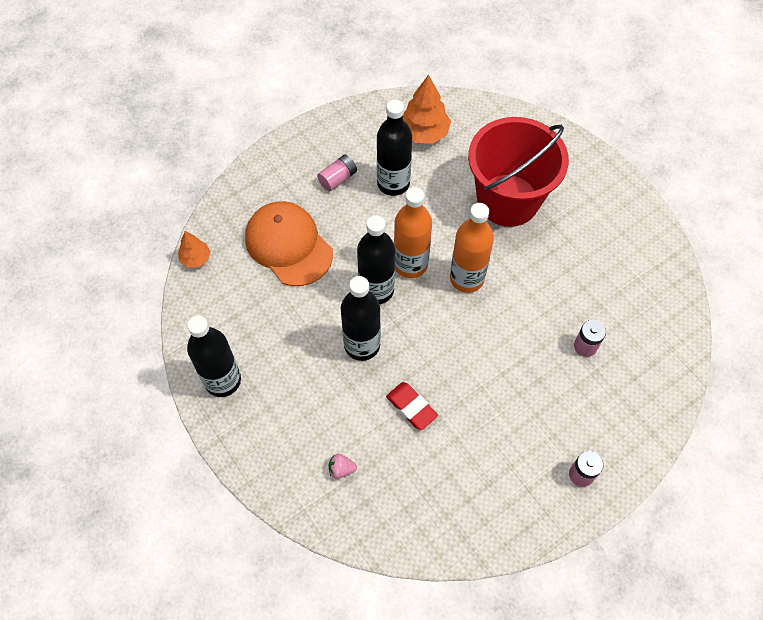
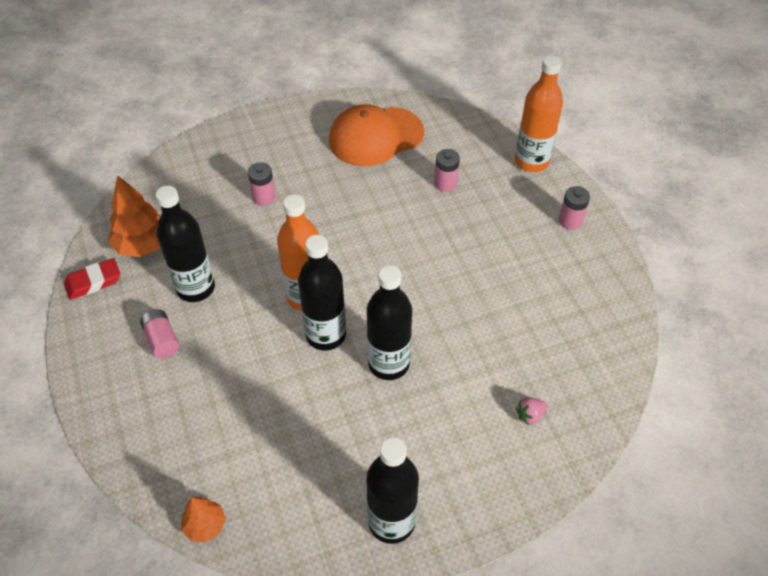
camera: 75 degrees left, 10 degrees down
(288, 245) = (231, 411): orange cap -> orange cap (375, 137)
(341, 469) = (530, 415): pink strawberry -> pink strawberry turned 45 degrees clockwise
(411, 407) = (473, 335): red eraser -> red eraser (93, 282)
(466, 278) = (341, 253): orange bottle -> orange bottle (531, 162)
(508, 200) = (264, 197): red bucket -> pink battery

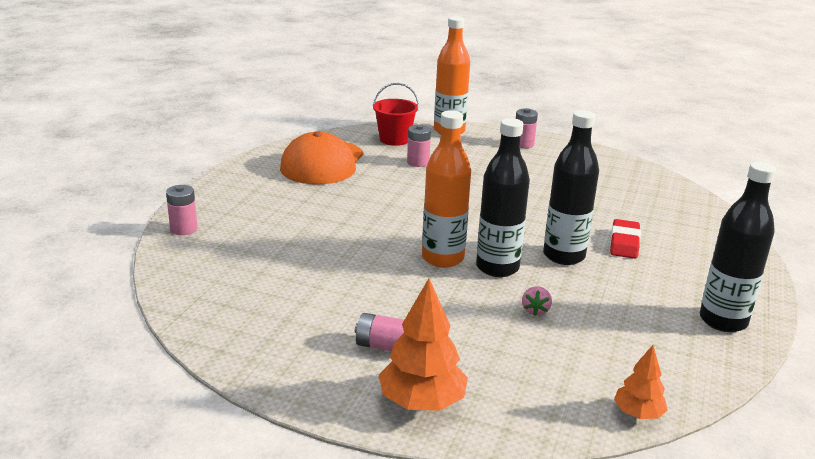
camera: 50 degrees left, 25 degrees down
(93, 282) = (244, 354): red eraser -> red eraser (624, 243)
(143, 245) = (246, 307): orange tree -> orange tree (422, 402)
(196, 288) = (349, 302): black bottle -> none
(264, 197) = (299, 228): pink battery -> pink battery (184, 229)
(469, 143) = (394, 139): none -> red bucket
(530, 415) = (678, 228): pink strawberry -> pink strawberry (535, 310)

